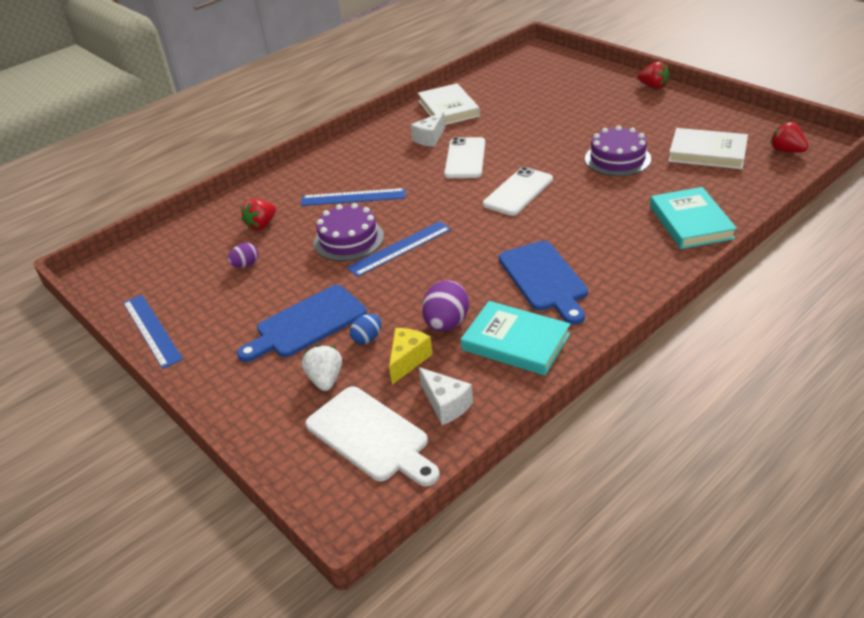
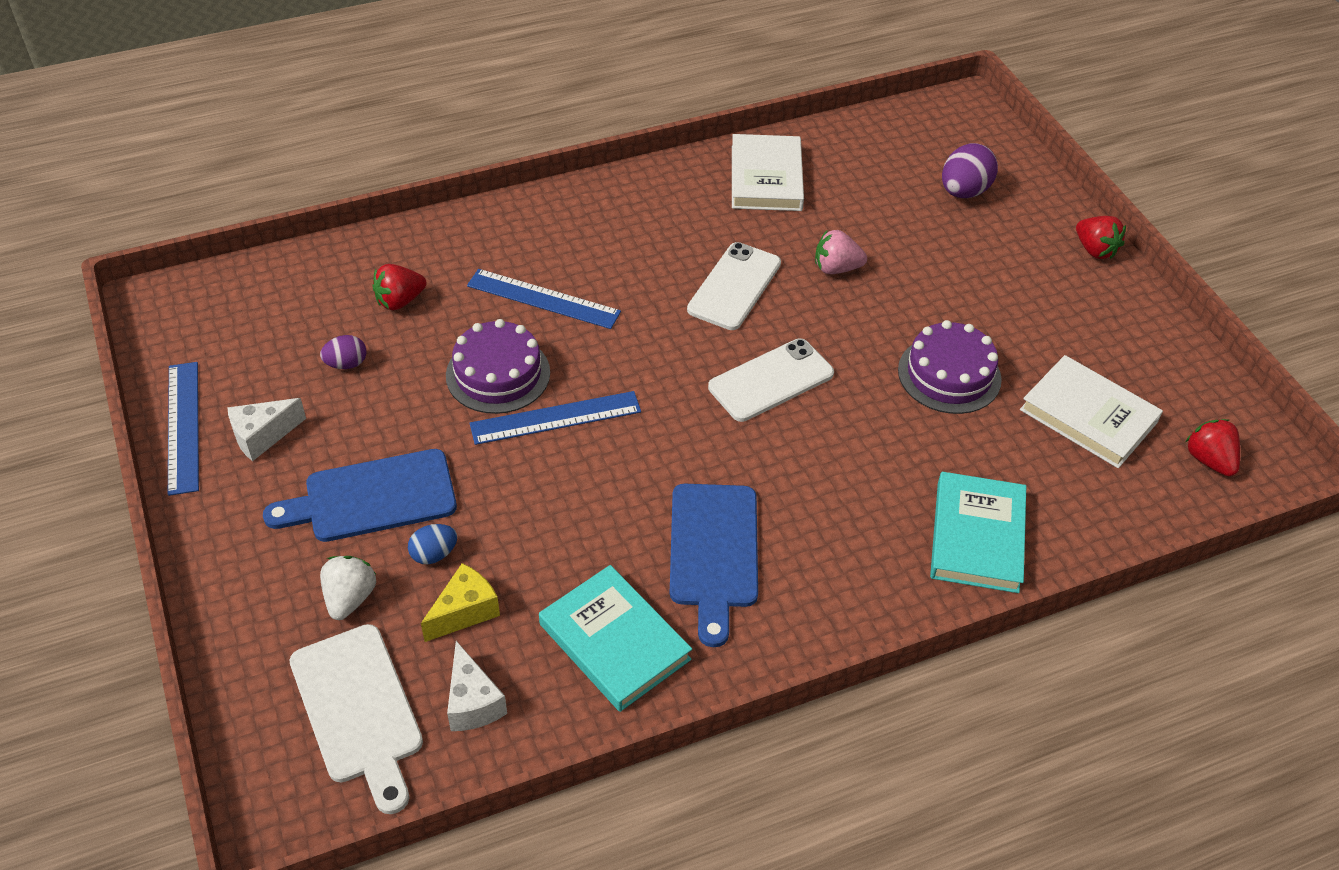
camera: 15 degrees right, 10 degrees up
(430, 138) = (707, 227): white cheese -> white cheese (262, 436)
(446, 324) = (544, 573): purple egg -> purple egg (964, 191)
(518, 134) = (836, 268): none -> pink strawberry

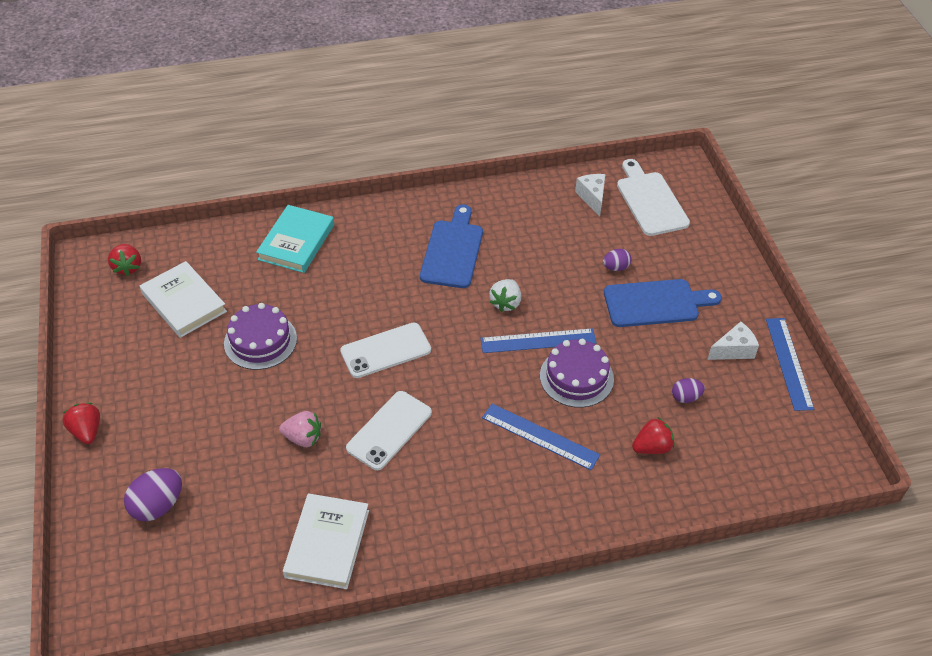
camera: 170 degrees left, 0 degrees up
(350, 598) = (662, 250): white strawberry -> white strawberry (505, 303)
(434, 554) = (615, 267): blue egg -> purple egg
(464, 611) = (597, 237): yellow cheese -> none
(614, 642) = (516, 215): turquoise book -> none

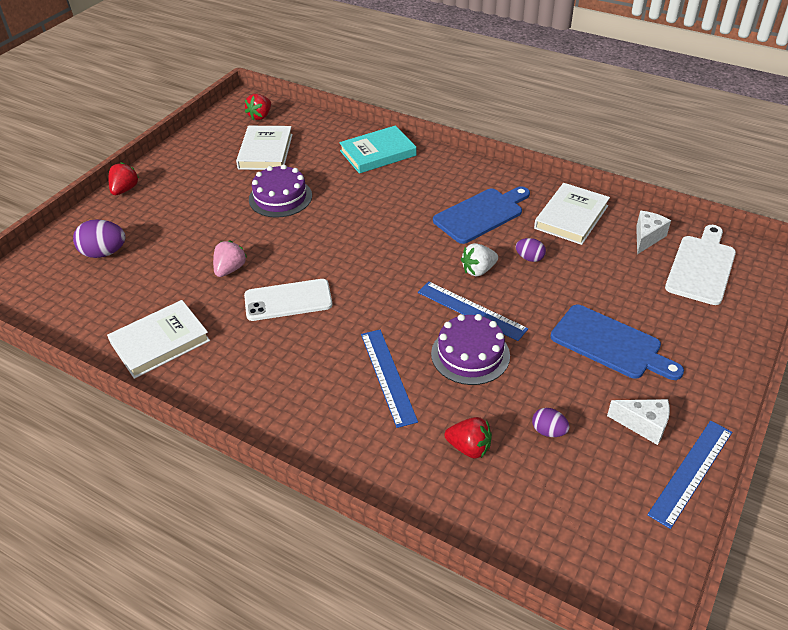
camera: 45 degrees right, 5 degrees down
(303, 438) = (230, 269): pink strawberry -> pink strawberry turned 120 degrees counterclockwise
(386, 350) = (351, 250): white phone -> none
(522, 211) = (571, 217): none -> white book
(615, 267) = (605, 297): purple egg -> purple egg (529, 258)

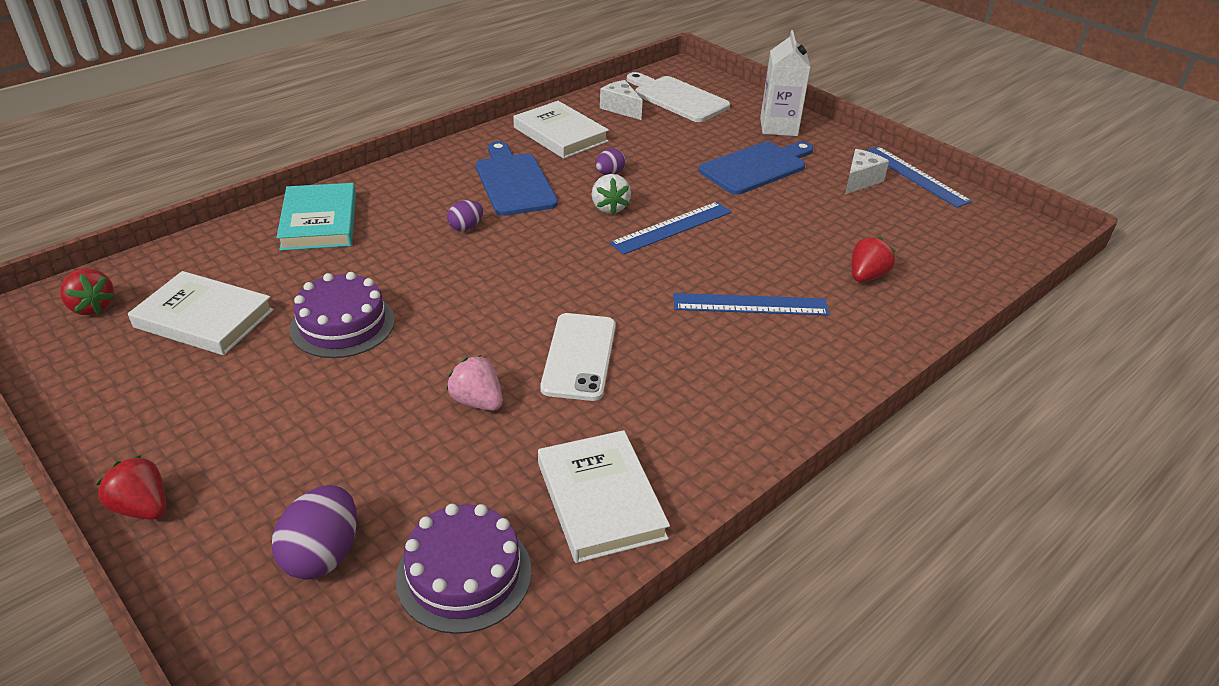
camera: 75 degrees left, 5 degrees down
(470, 354) = (738, 244): purple cake -> purple cake (464, 574)
(548, 431) = (856, 228): purple egg -> purple egg (466, 227)
(707, 347) = (778, 127): none -> white carton

